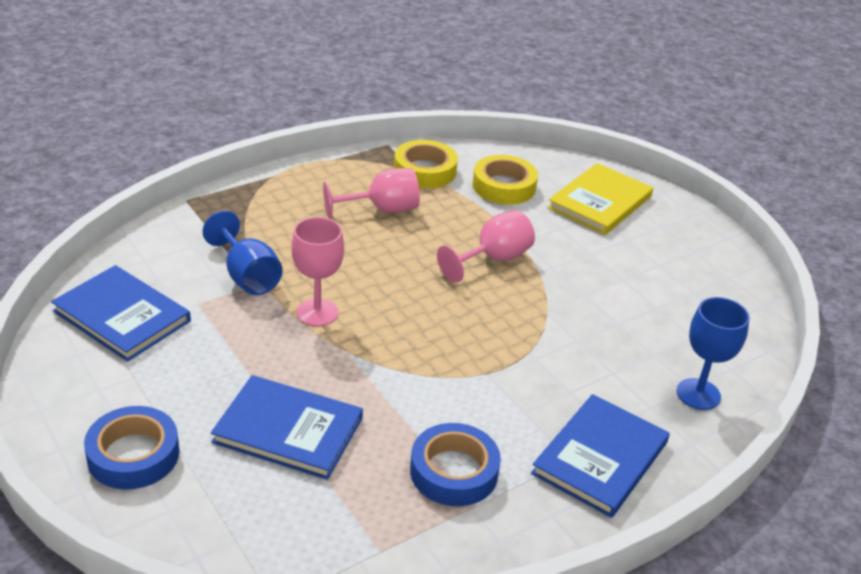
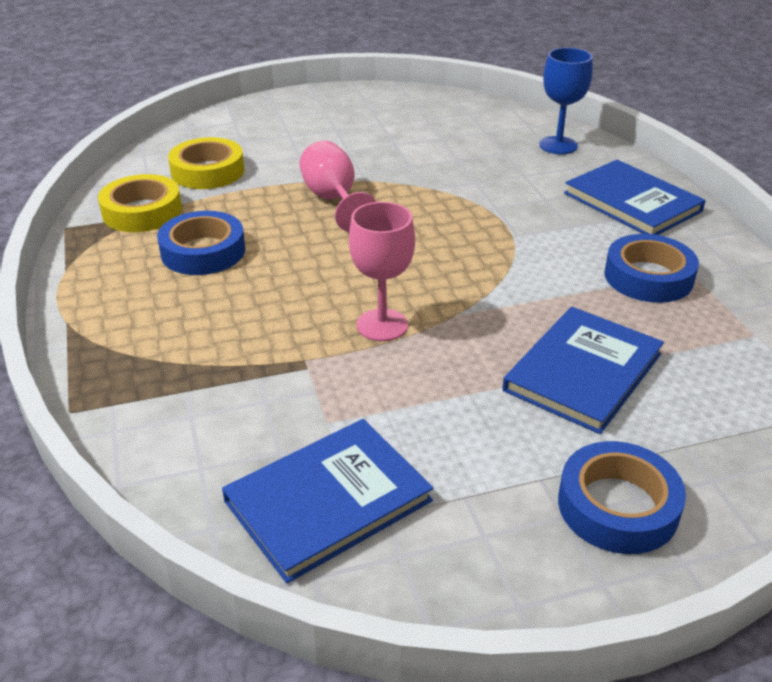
camera: 70 degrees left, 0 degrees up
(247, 276) = (287, 371): blue goblet -> none
(382, 210) = (203, 251): pink goblet -> blue tape
(600, 202) = (269, 129): yellow book -> none

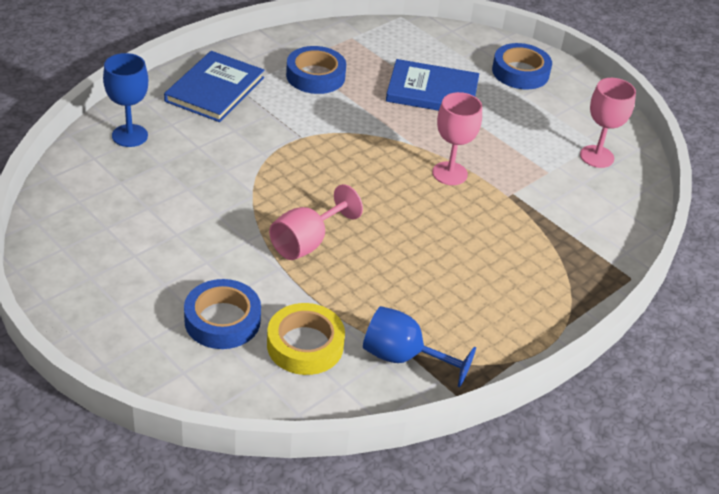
camera: 120 degrees left, 5 degrees up
(142, 211) = (403, 357): yellow tape -> blue goblet
(203, 251) = (433, 291): blue tape -> blue tape (222, 320)
(328, 501) = (596, 156): blue book -> pink goblet

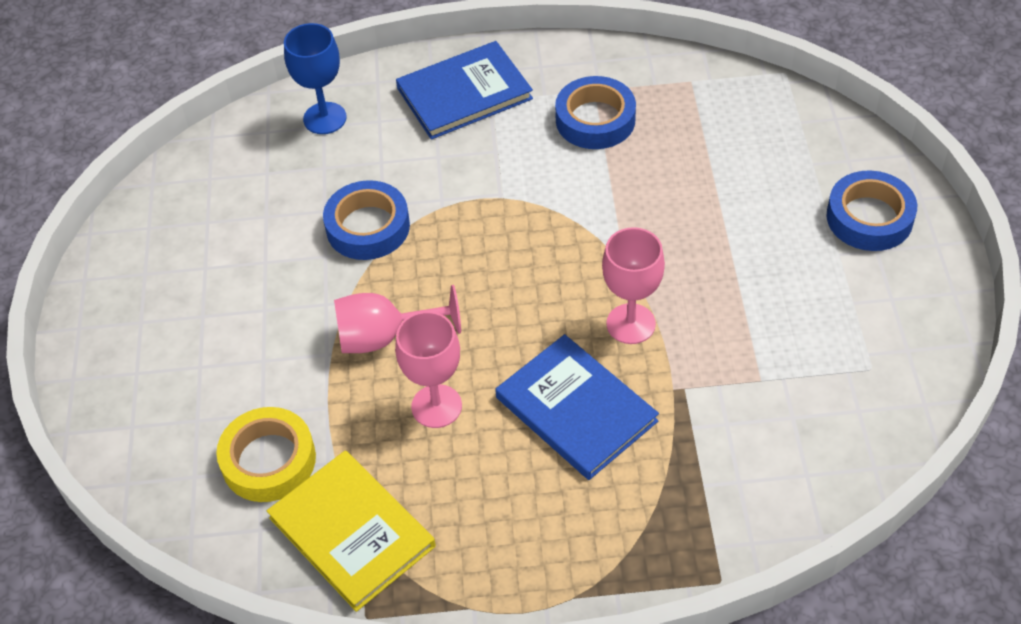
camera: 45 degrees right, 10 degrees up
(222, 320) = (217, 387): blue tape -> blue tape (368, 227)
(403, 357) = (352, 532): blue goblet -> yellow book
(432, 91) = (720, 198): blue book -> blue book (576, 409)
(596, 156) = (851, 388): pink goblet -> pink goblet (436, 406)

